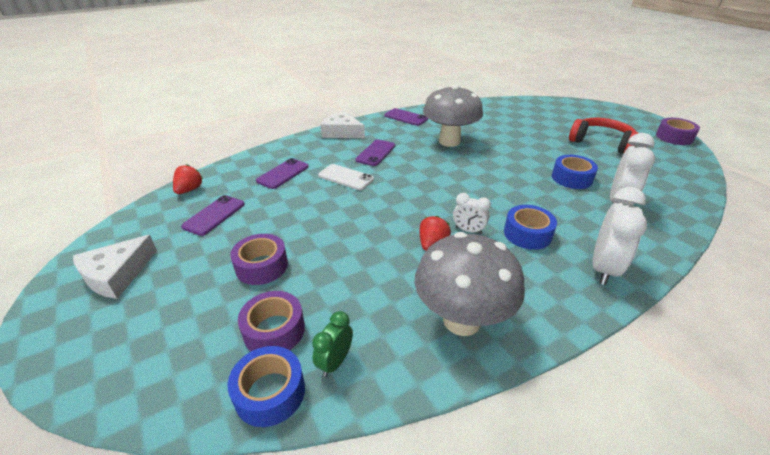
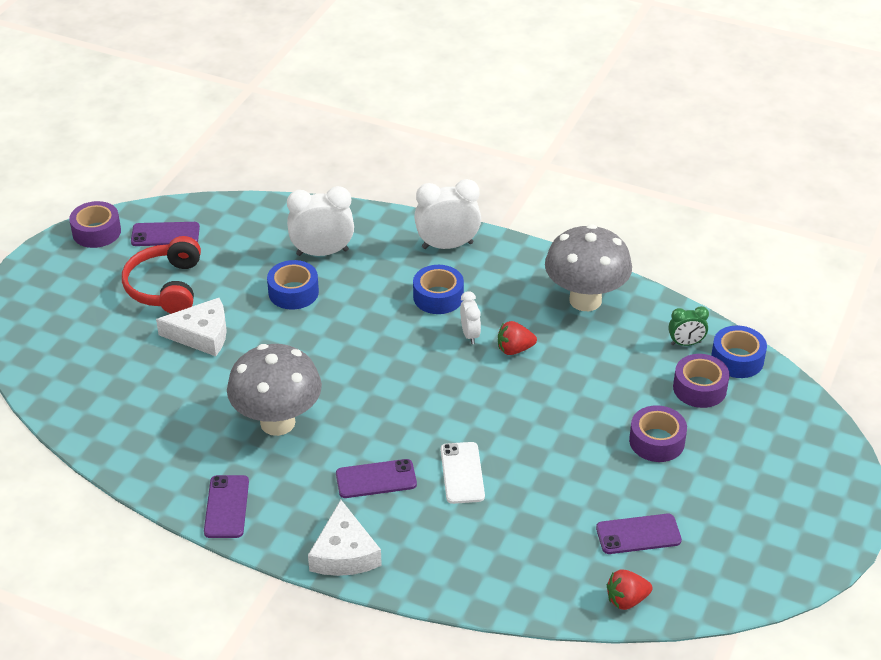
camera: 125 degrees left, 5 degrees up
(116, 274) = (770, 531): white cheese -> white cheese (201, 335)
(283, 174) = (510, 537): purple phone -> purple phone (165, 234)

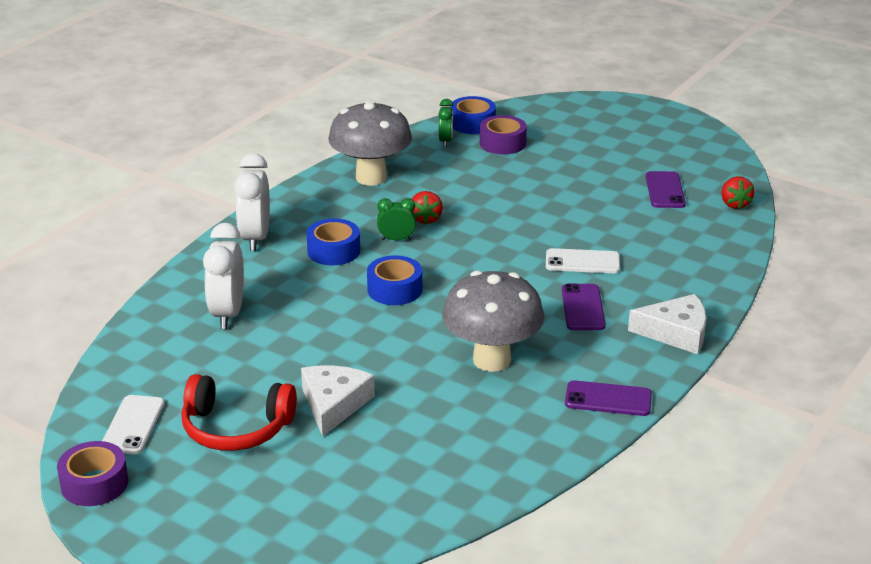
camera: 80 degrees left, 10 degrees down
(165, 234) = (133, 425): purple phone -> white phone
(293, 292) = (287, 337): blue tape -> blue tape (394, 289)
(470, 334) = (396, 239): white clock -> green clock
(656, 441) = (561, 169): purple tape -> none

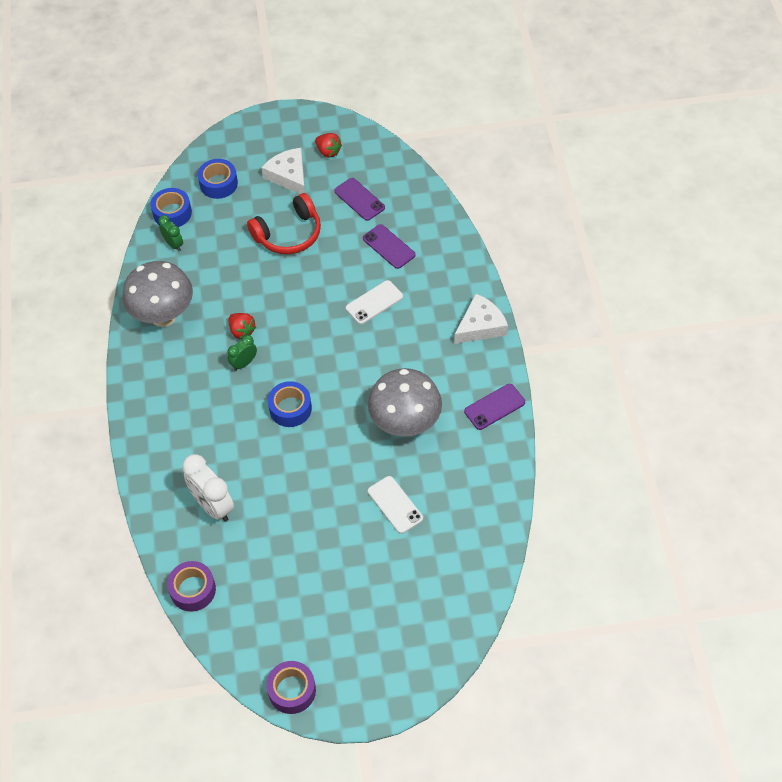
camera: 40 degrees left, 25 degrees up
(133, 425) = (262, 634): white phone -> white phone (395, 505)
(236, 428) = (322, 588): red headphones -> red headphones (289, 234)
(255, 238) = (153, 428): white clock -> none
(333, 251) = (216, 403): blue tape -> blue tape (218, 183)
(334, 404) = (356, 527): white cheese -> white cheese (289, 176)
(502, 143) = (213, 220): purple tape -> purple tape (193, 590)
(583, 308) = (412, 343): purple phone -> purple phone (389, 247)
(734, 204) = (411, 185): red strawberry -> red strawberry (328, 151)

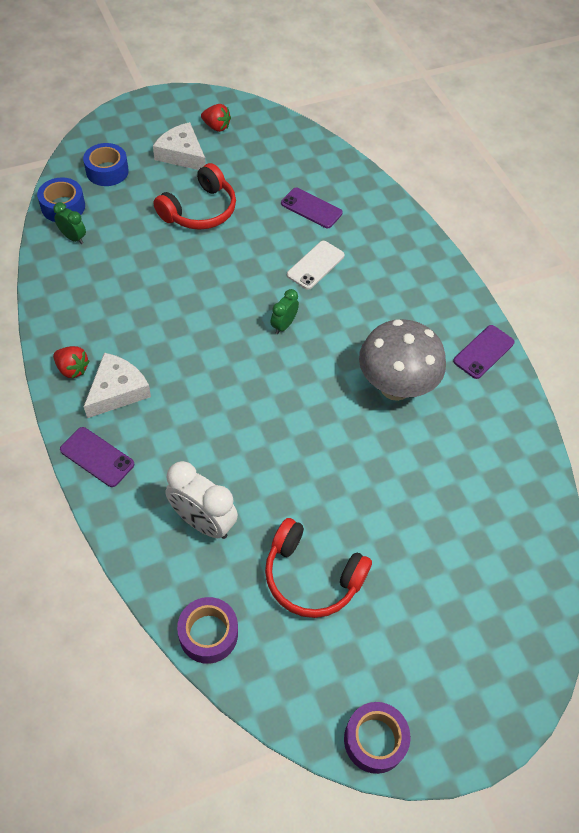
camera: 20 degrees left, 0 degrees up
(163, 316) = (82, 314): grey mushroom -> none
(242, 331) = (178, 317): red strawberry -> red strawberry (72, 369)
(244, 363) = (191, 351): green clock -> green clock (283, 325)
(284, 564) = (311, 576): none -> red headphones
(290, 408) = (260, 392): blue tape -> none
(359, 199) = (264, 167): purple phone -> purple phone (97, 457)
(395, 505) = (416, 479): white phone -> none
(480, 326) = (436, 272): white cheese -> white cheese (117, 391)

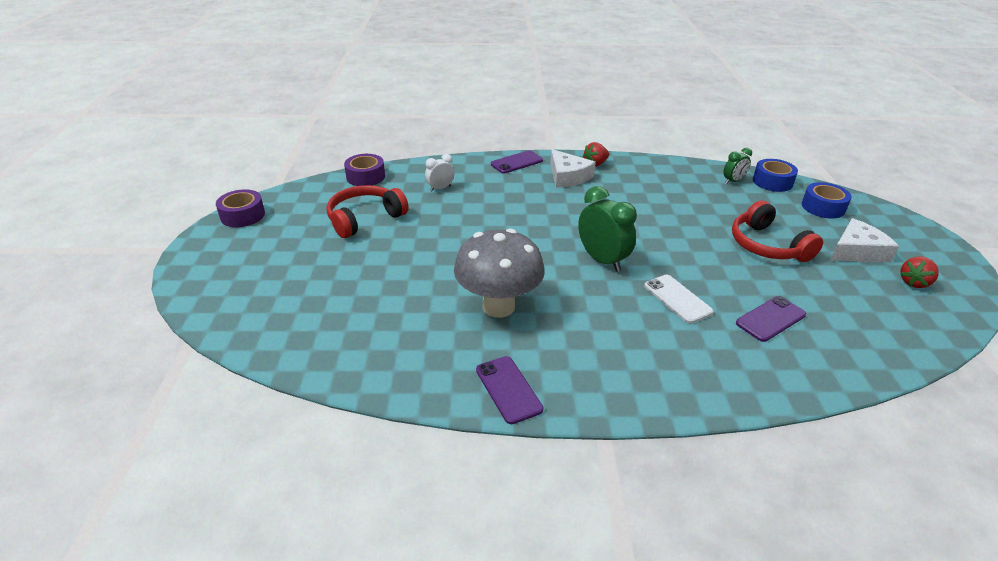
camera: 115 degrees right, 20 degrees down
(203, 522) = (440, 188): white clock -> white clock, size x0.56
(283, 325) = (602, 260): green clock -> green clock, size x1.80

